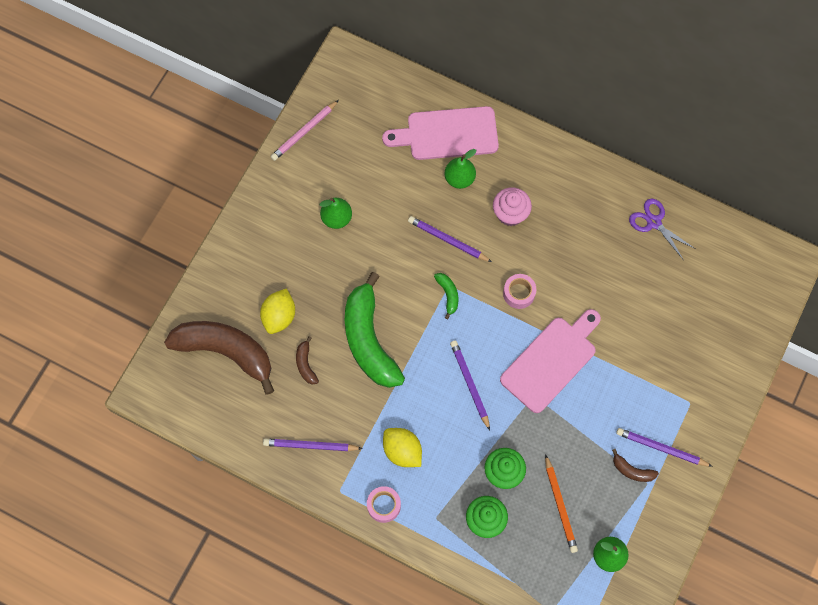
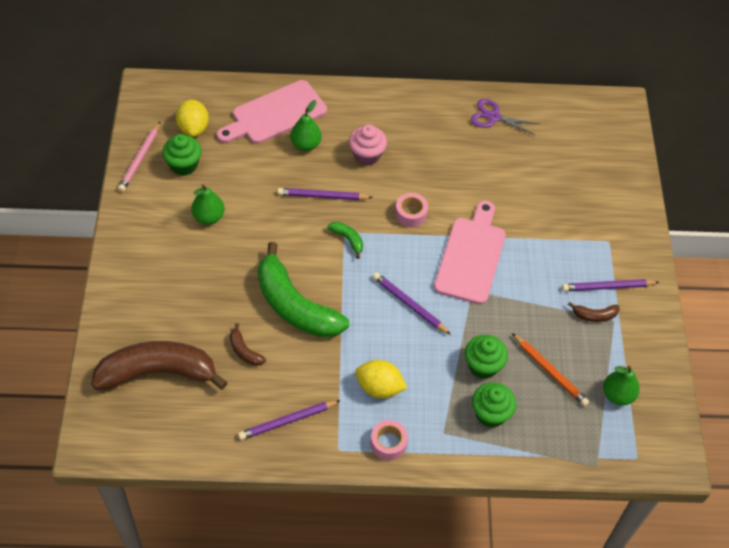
camera: 30 degrees left, 15 degrees down
(279, 316) = (196, 320): yellow lemon -> yellow lemon (193, 128)
(339, 154) = (184, 165): none -> green cupcake

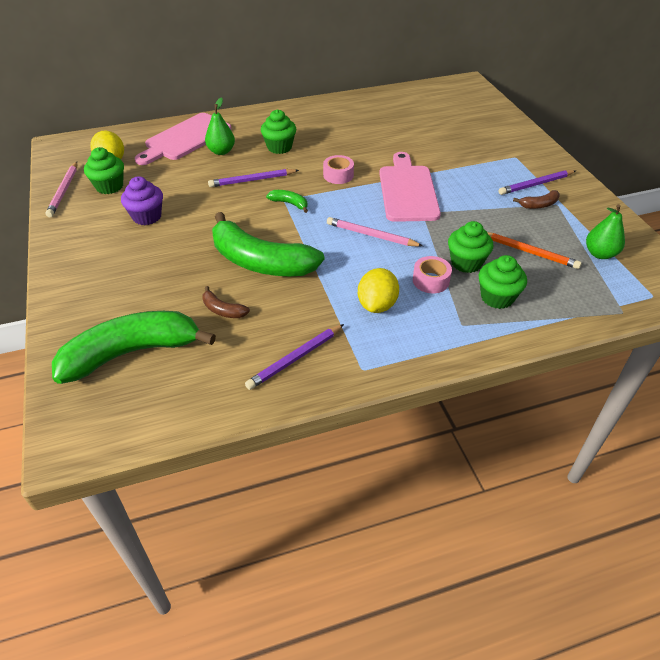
camera: 15 degrees left, 10 degrees down
(158, 372) = (132, 353): brown banana -> green banana
(209, 217) = (147, 216): green pear -> purple cupcake
(367, 155) = (279, 147): pink cupcake -> green cupcake
(379, 387) = (377, 305): yellow lemon -> yellow lemon turned 75 degrees counterclockwise
(388, 443) = (412, 349): pink tape -> pink tape (431, 280)
(409, 304) = (371, 235): purple pencil -> pink pencil
(493, 117) = (373, 106): purple scissors -> none

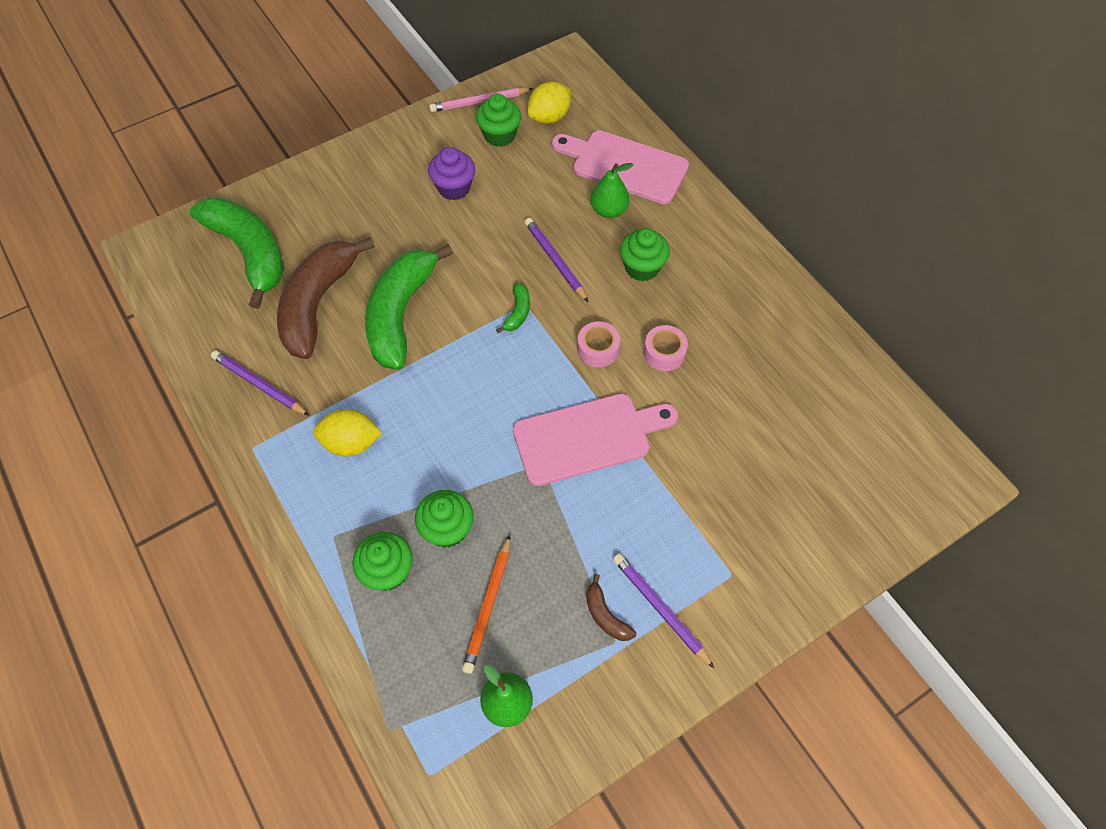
camera: 75 degrees right, 15 degrees up
(223, 310) = (318, 304): brown banana -> brown banana, size x2.43
(371, 235) = (477, 413): pink pencil -> none
(431, 280) = (404, 492): pink tape -> pink tape (664, 353)

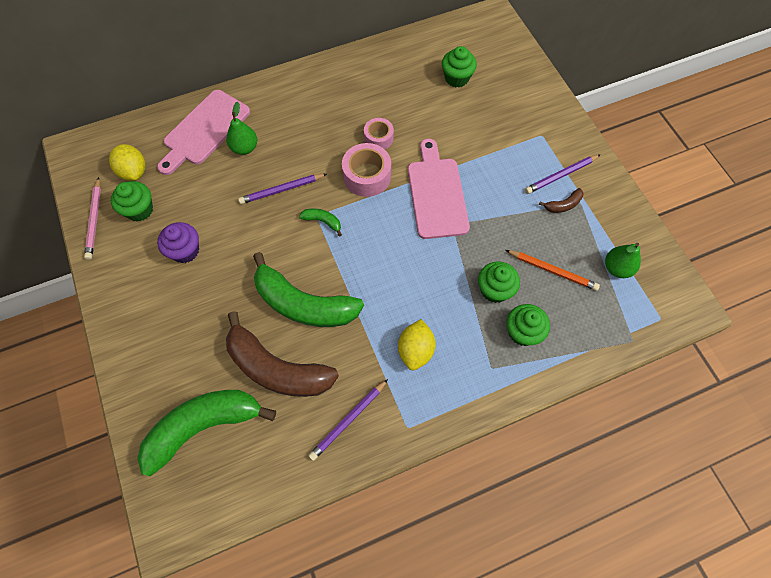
camera: 80 degrees left, 5 degrees up
(598, 349) = (367, 176): pink tape -> pink tape, size x1.58
(642, 267) = (303, 137): green cupcake -> green cupcake (456, 78)

